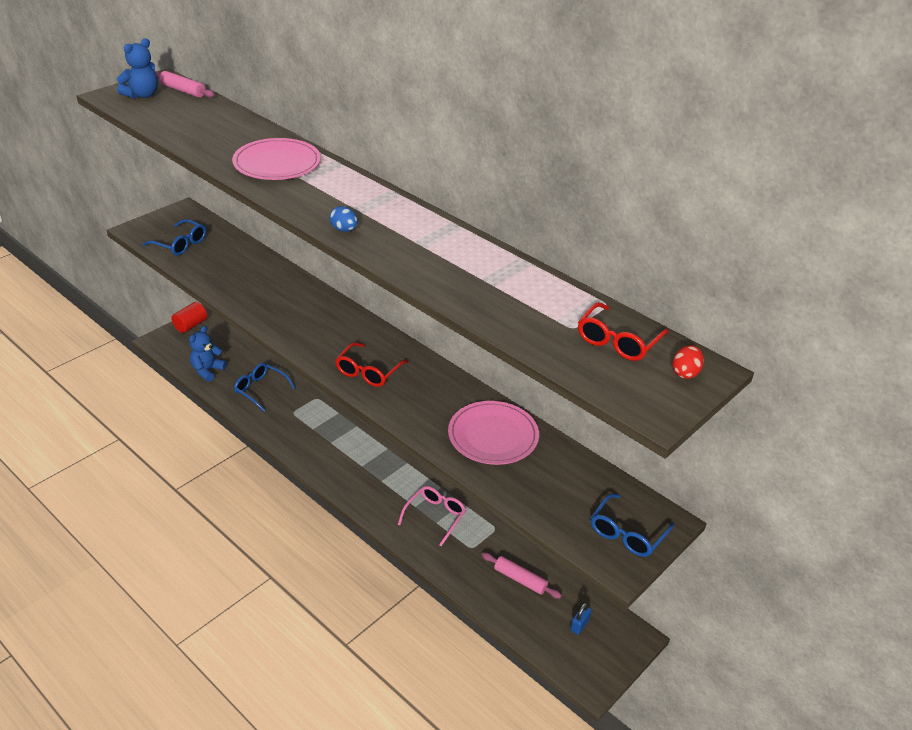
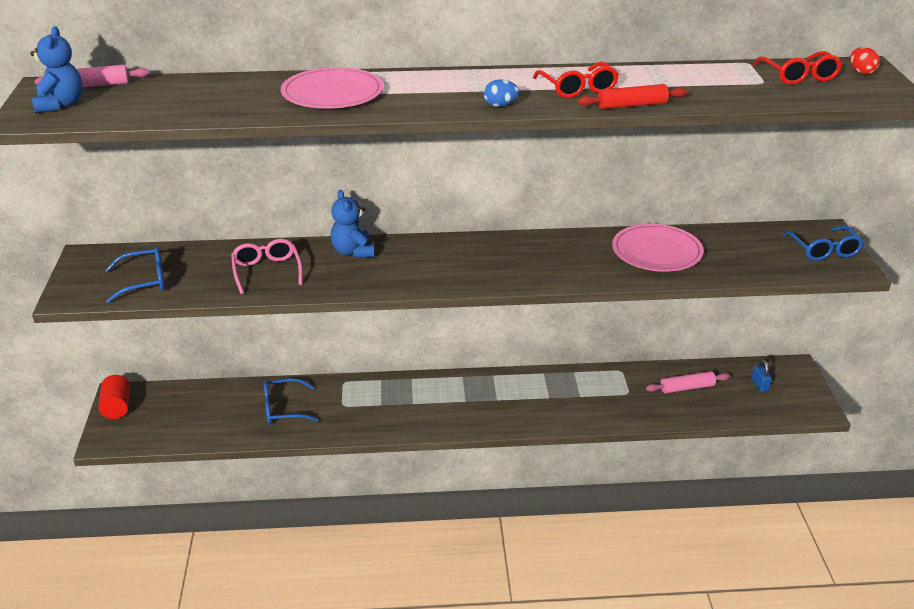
camera: 45 degrees left, 5 degrees down
(207, 370) = (205, 428): blue teddy bear -> blue teddy bear (353, 252)
(368, 372) = (502, 269): red glasses -> red glasses (578, 88)
(425, 283) = (632, 105): none -> red rolling pin
(435, 516) = (573, 393): pink glasses -> pink glasses (267, 271)

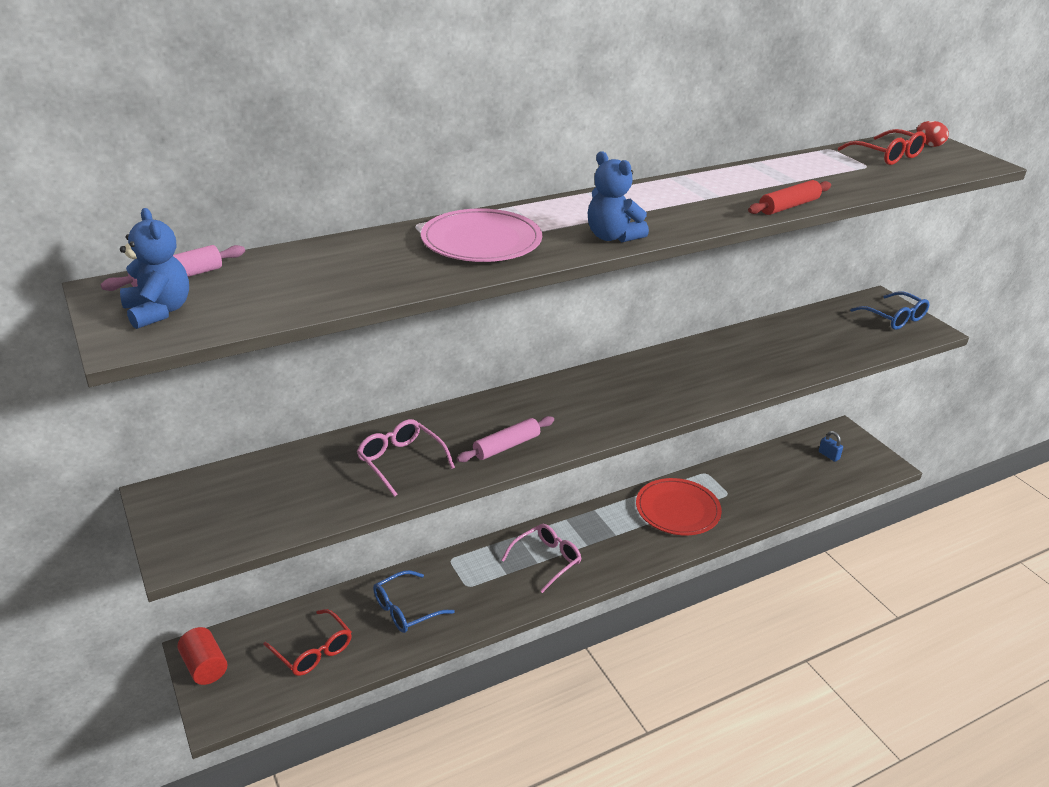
camera: 25 degrees left, 0 degrees up
(144, 281) = (263, 510): blue glasses -> none
(353, 252) = (477, 416): blue teddy bear -> blue teddy bear (612, 237)
(422, 403) = (546, 560): none -> pink glasses
(500, 105) = (670, 226): blue egg -> none
(569, 394) = (677, 509): none -> red plate
(578, 88) = (719, 197): red glasses -> red glasses (313, 651)
(657, 251) = (763, 349): pink plate -> none
(687, 388) = (773, 474): pink rolling pin -> pink rolling pin (506, 446)

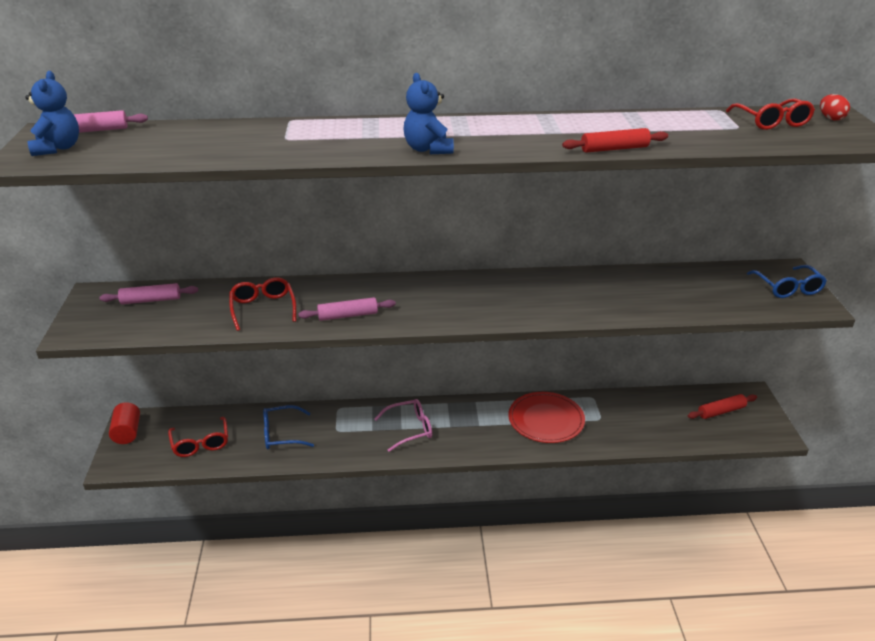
camera: 25 degrees right, 0 degrees up
(248, 485) = (151, 300): none -> pink rolling pin
(400, 461) = (263, 308): pink glasses -> red glasses
(481, 241) = (323, 137): pink plate -> none
(829, 455) = (721, 411): blue padlock -> red rolling pin

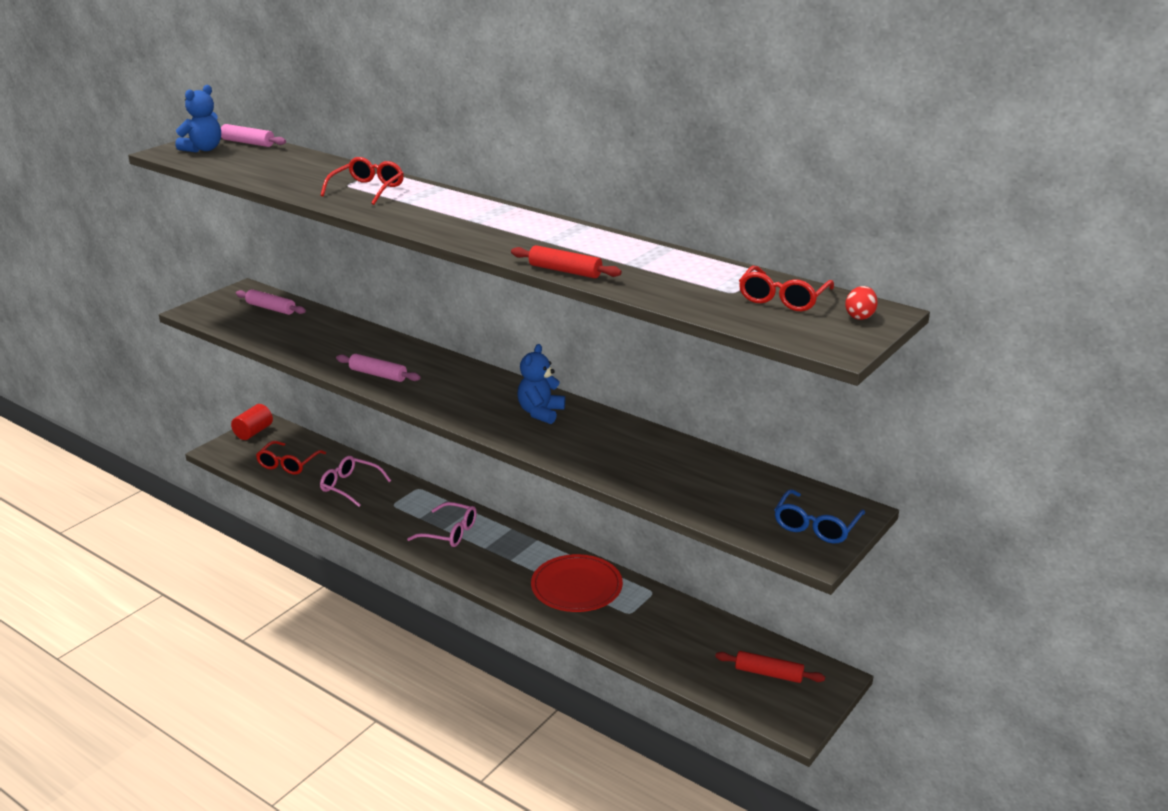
camera: 40 degrees right, 5 degrees down
(263, 308) = (330, 344): red glasses -> red glasses (367, 189)
(281, 434) = (350, 486): blue glasses -> pink glasses
(428, 149) = (421, 224): blue teddy bear -> blue teddy bear (540, 413)

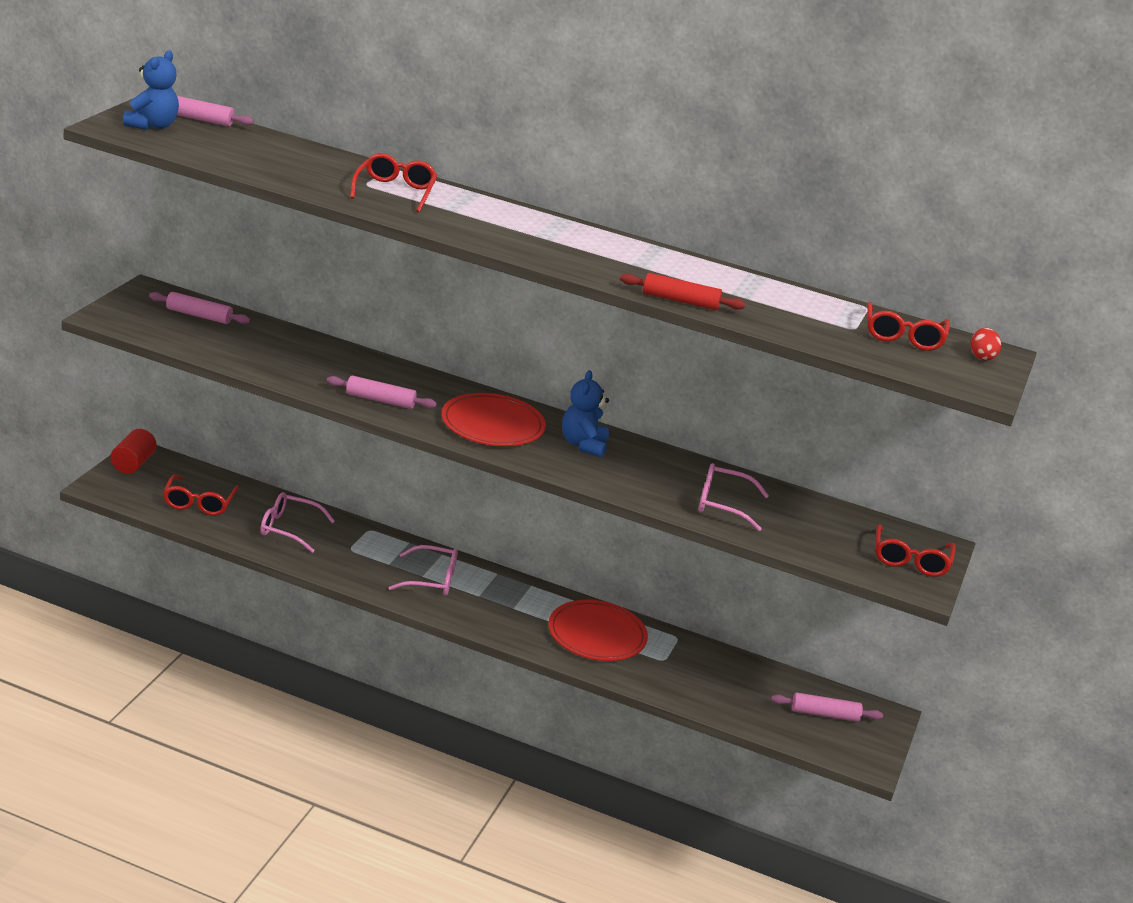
camera: 20 degrees left, 0 degrees up
(466, 395) = (492, 424): none -> red plate
(645, 468) = (722, 504): none -> pink glasses
(769, 673) = (824, 714): red rolling pin -> pink rolling pin
(816, 526) = (910, 560): blue glasses -> red glasses

